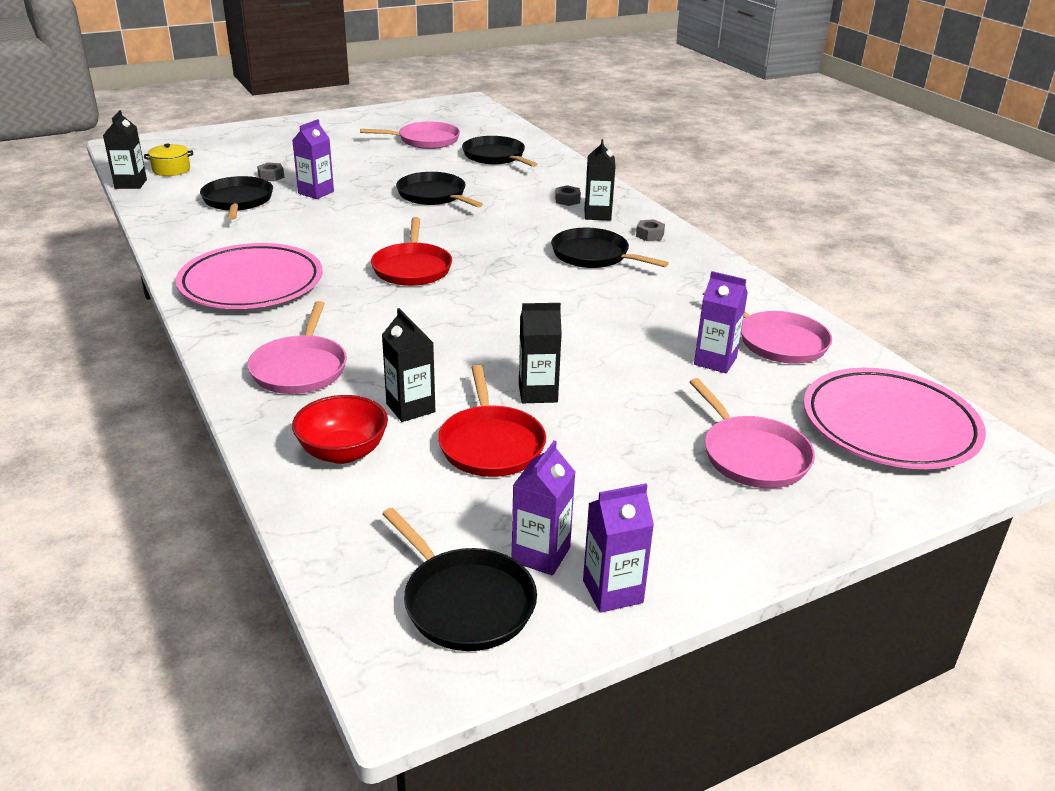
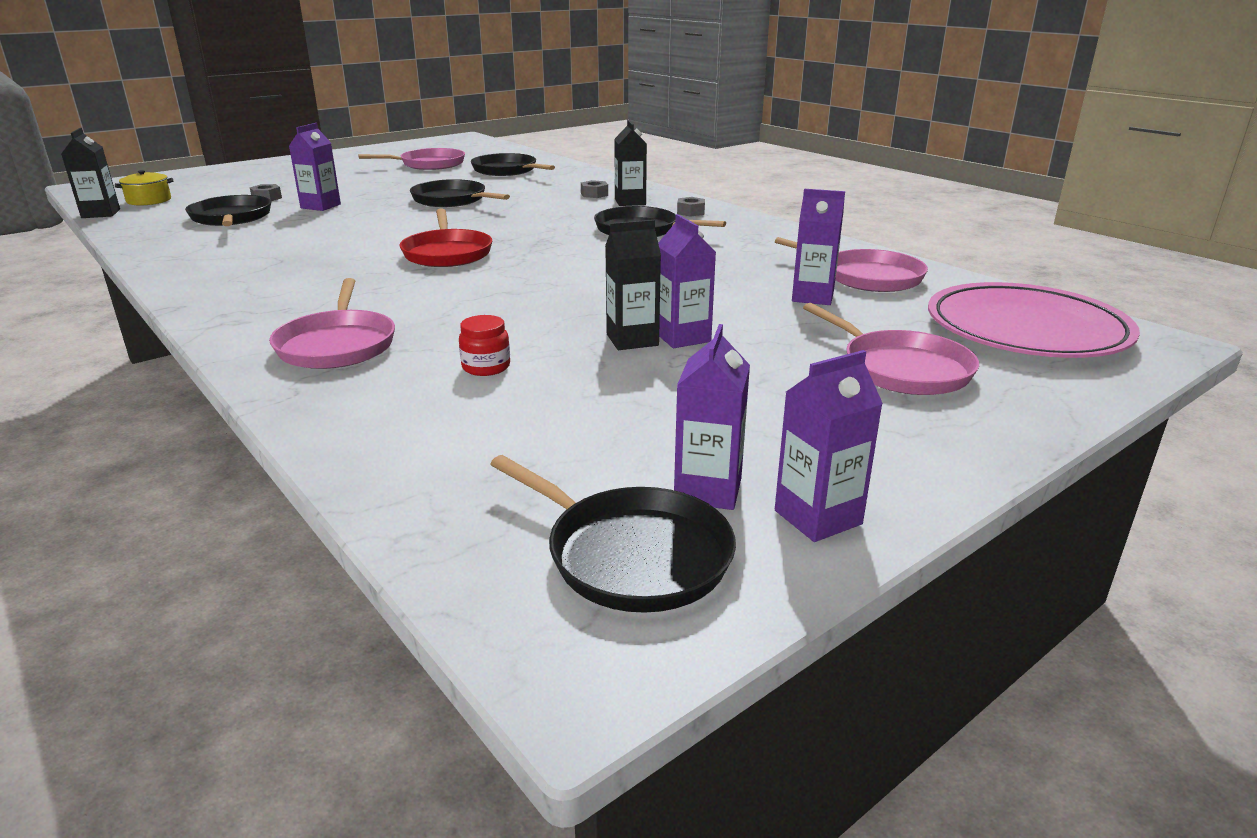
camera: 10 degrees left, 5 degrees down
(251, 284) = (260, 279): pink plate -> none
(343, 452) = (413, 416): red bowl -> none
(410, 408) = (486, 367): black carton -> red jar
(491, 444) = (597, 390): red pan -> none
(581, 395) = (682, 337): none -> purple carton

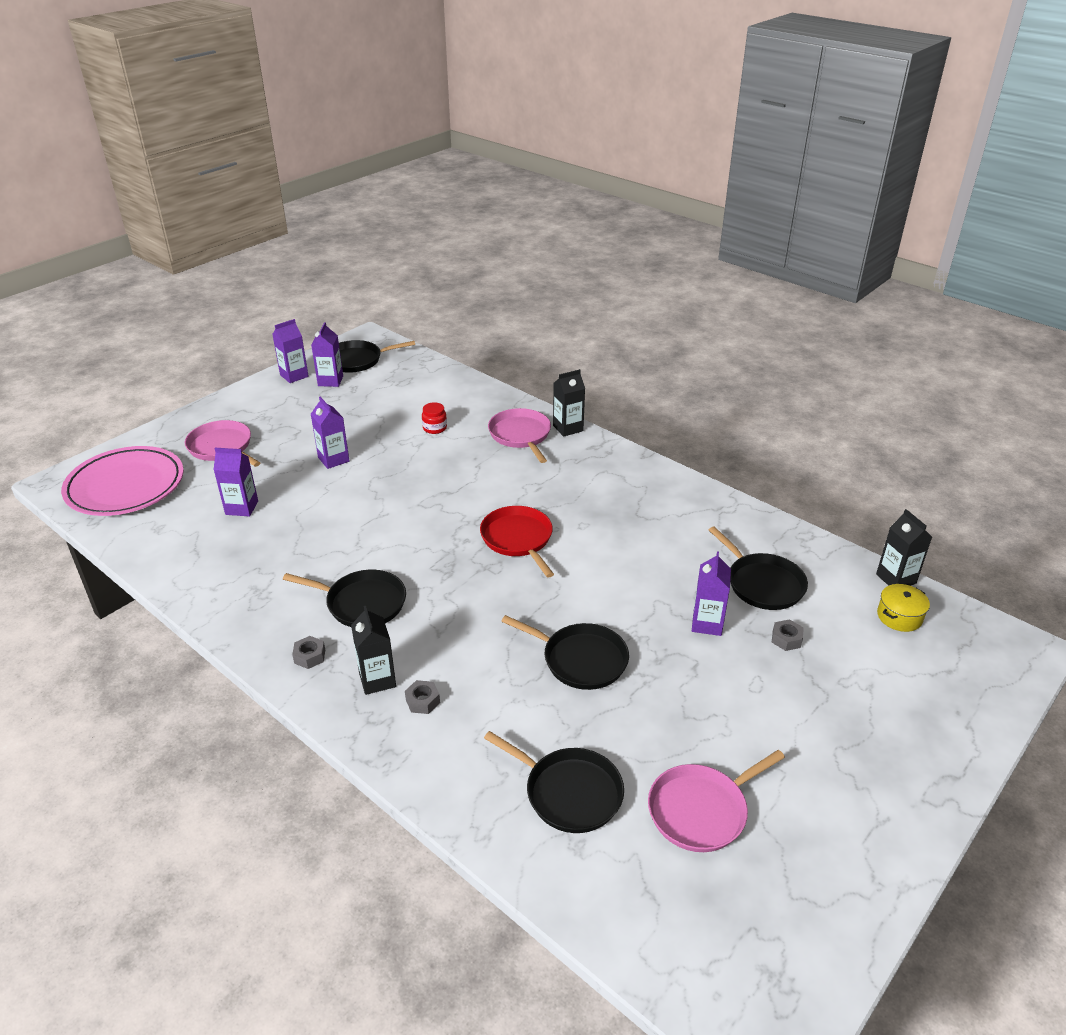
camera: 170 degrees right, 10 degrees up
(632, 340) = (362, 454): black carton -> black carton (568, 428)
(632, 555) = (357, 360): black pan -> black pan turned 45 degrees counterclockwise
(867, 277) = (189, 539): pink pan -> none

